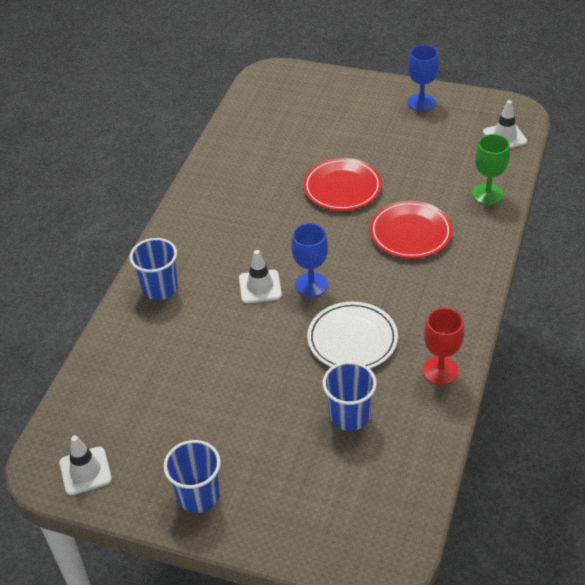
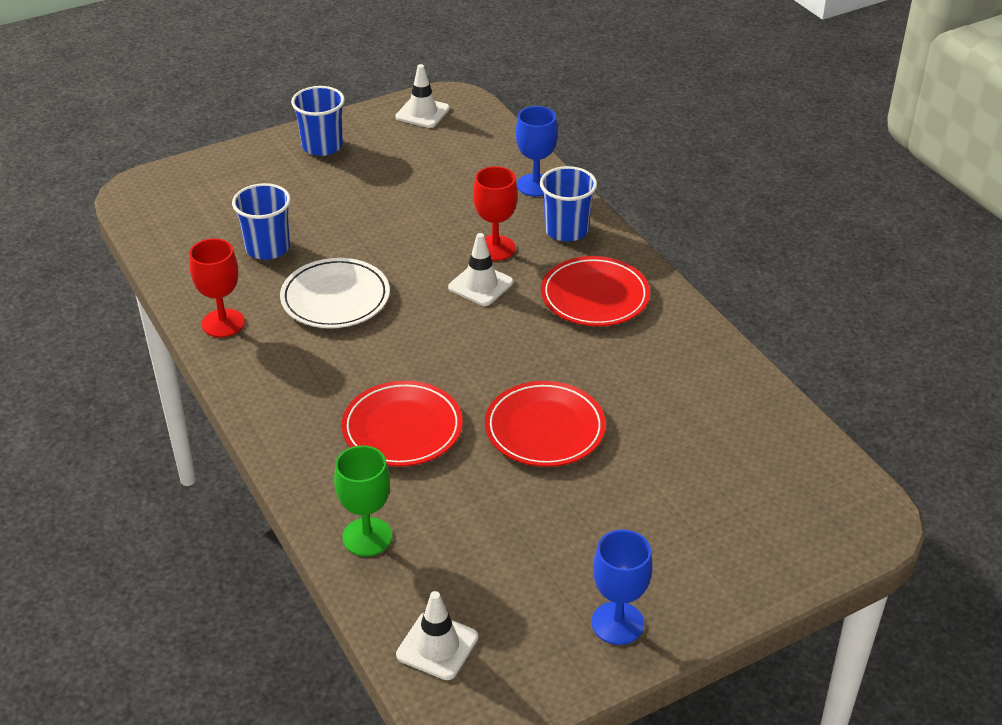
camera: 130 degrees right, 5 degrees down
(213, 236) = (595, 296): none -> red plate
(216, 306) = (495, 248): none -> red goblet
(311, 285) = (436, 316): blue goblet -> blue goblet (535, 185)

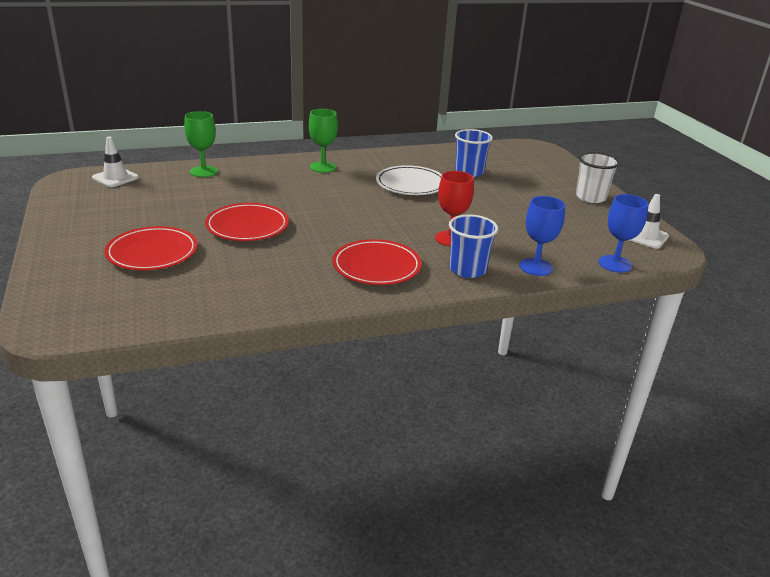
camera: 100 degrees right, 10 degrees down
(223, 323) = (399, 156): red goblet -> none
(298, 399) = (323, 167): none -> green goblet
(322, 146) = (590, 197): blue cup -> white cup
(402, 428) = (279, 188): red plate -> red plate (152, 253)
(480, 285) = (407, 227): white traffic cone -> none
(617, 623) = (75, 221): blue goblet -> blue goblet (615, 264)

